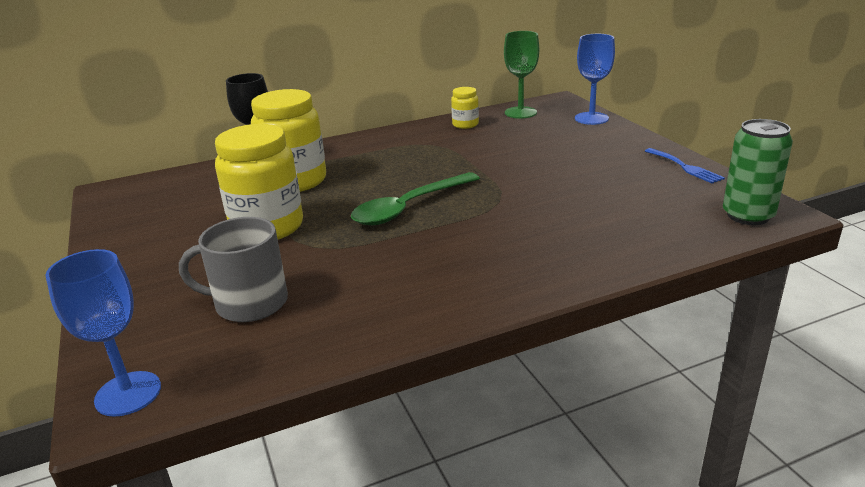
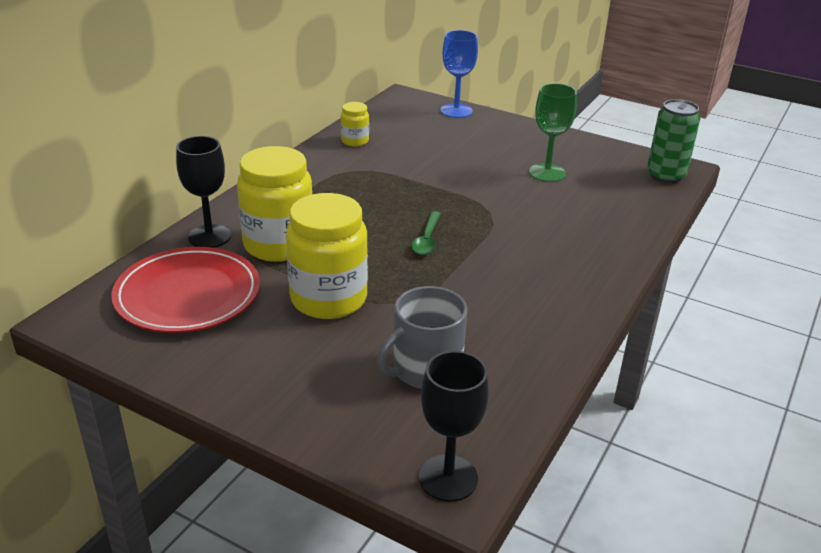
camera: 40 degrees left, 5 degrees up
(128, 393) = (448, 478): blue goblet -> black goblet
(188, 196) = (188, 295): none -> red plate
(409, 207) = (427, 239): green spoon -> green spoon, size x0.57
(520, 112) = (387, 117): green goblet -> green goblet (547, 173)
(685, 167) = (581, 144): blue fork -> none

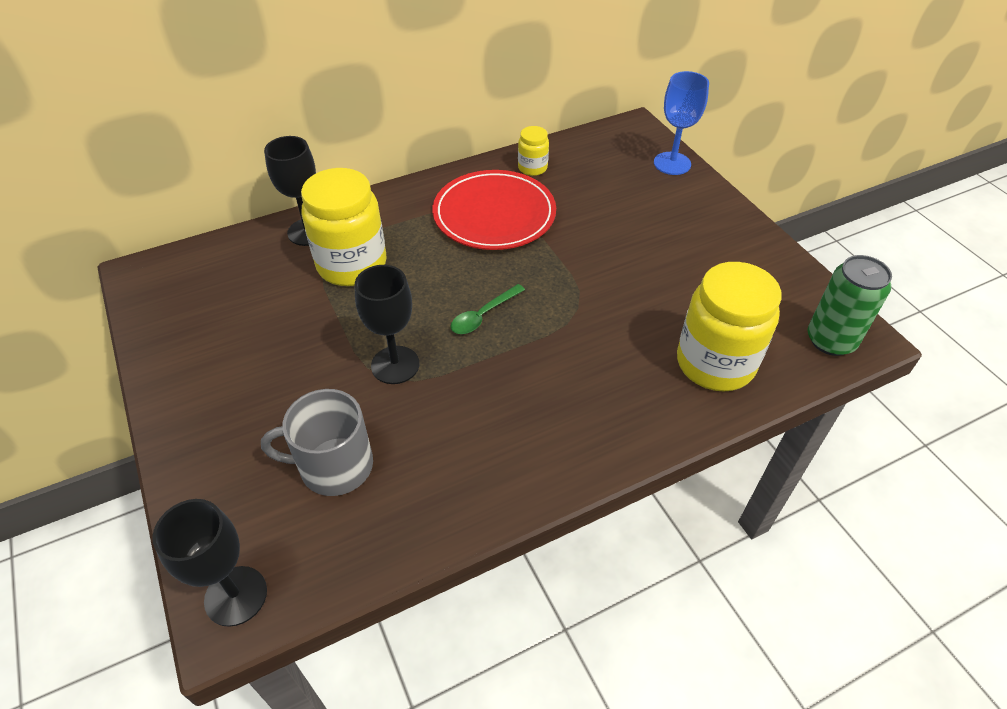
camera: 35 degrees right, 15 degrees up
(188, 295) = (236, 287): red plate -> red plate (494, 214)
(328, 299) = (333, 344): yellow jar -> yellow jar (715, 363)
(396, 292) = (395, 365): none -> black goblet
(547, 173) = (690, 281): green goblet -> none

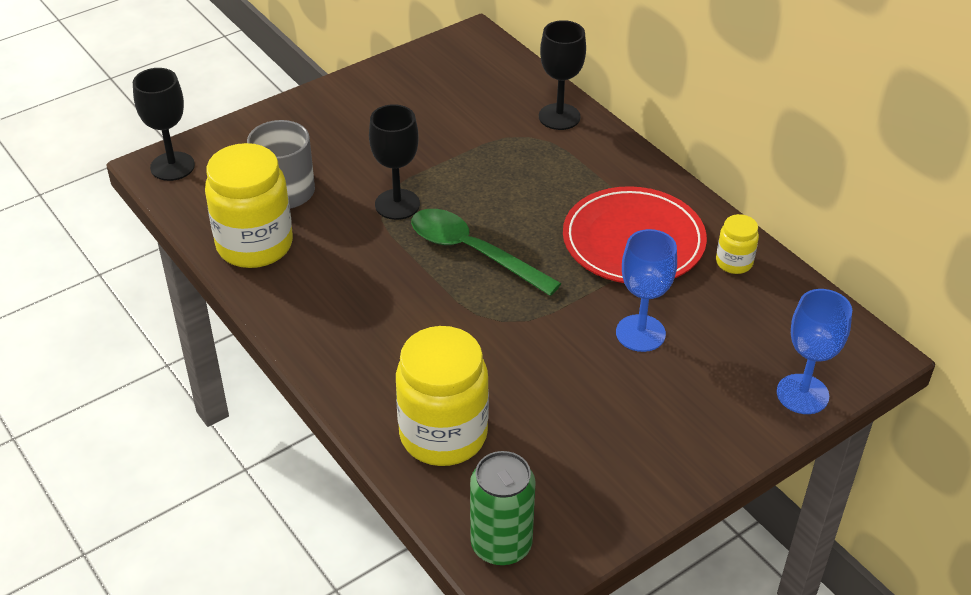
camera: 80 degrees right, 5 degrees down
(352, 265) = (520, 154): yellow jar -> yellow jar (255, 245)
(483, 315) = (473, 252): green spoon -> green spoon, size x1.77
(603, 228) = (640, 333): none -> blue goblet

